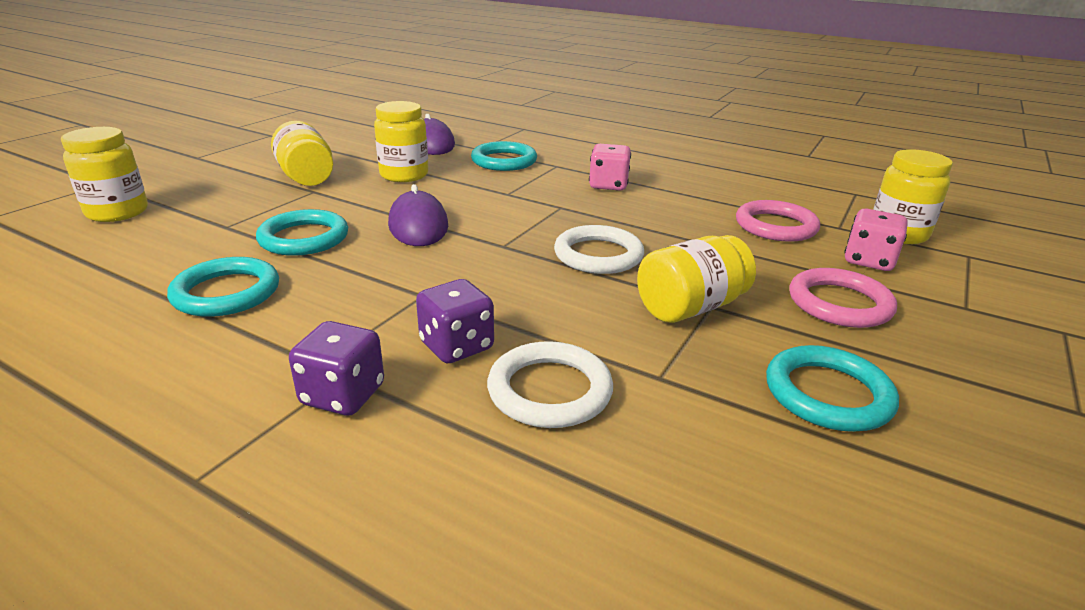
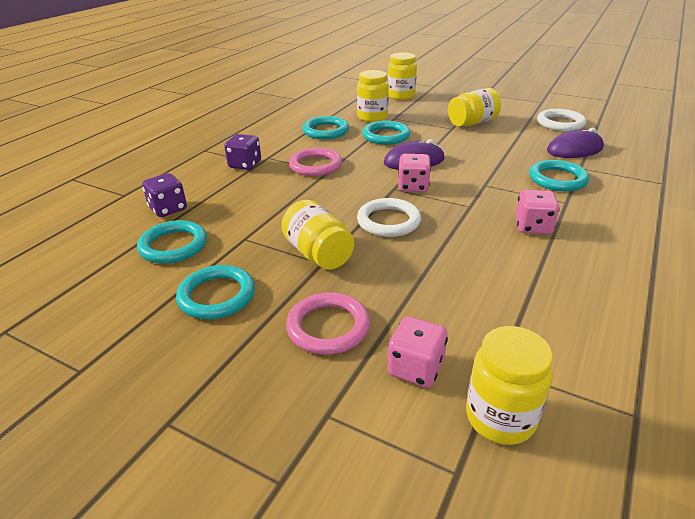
camera: 90 degrees right, 5 degrees up
(404, 175) = (496, 148): yellow jar -> yellow jar (372, 117)
(456, 346) = (278, 184): purple dice -> purple dice (168, 209)
(501, 233) = (413, 186): none -> pink dice
(549, 390) = (239, 208): white ring -> white ring (560, 123)
(701, 468) = (173, 245): none -> turquoise ring
(775, 226) = (480, 317): pink ring -> pink ring (315, 165)

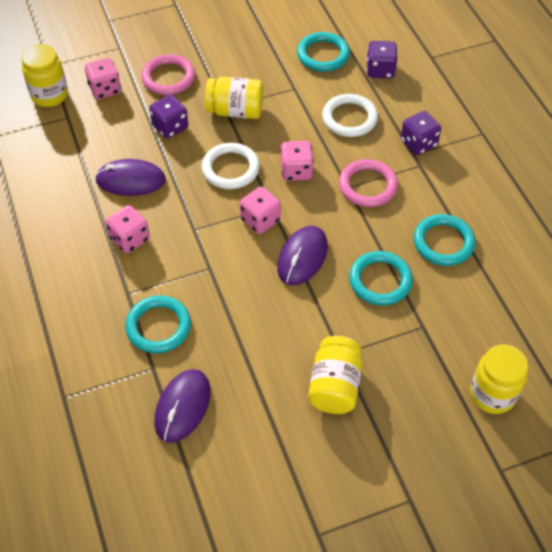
camera: 130 degrees right, 20 degrees up
(217, 296) = (245, 51): turquoise ring -> none
(344, 194) = (296, 171): none -> pink dice
(372, 117) = (444, 308): yellow jar -> none
(394, 279) = (170, 127): none -> purple dice
(488, 262) = (131, 180): none -> purple mouse
(560, 123) = (244, 472): white ring -> white ring (349, 118)

